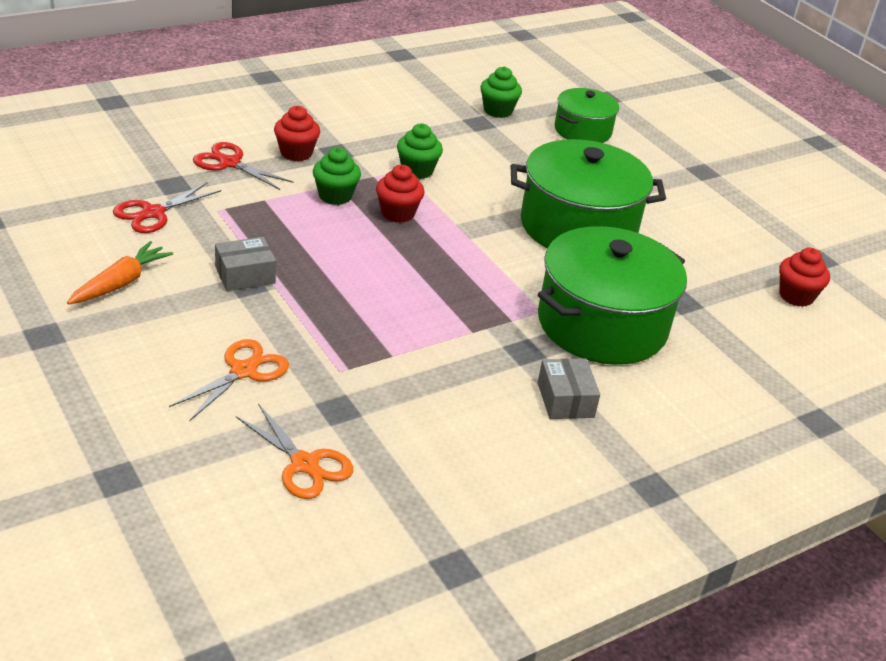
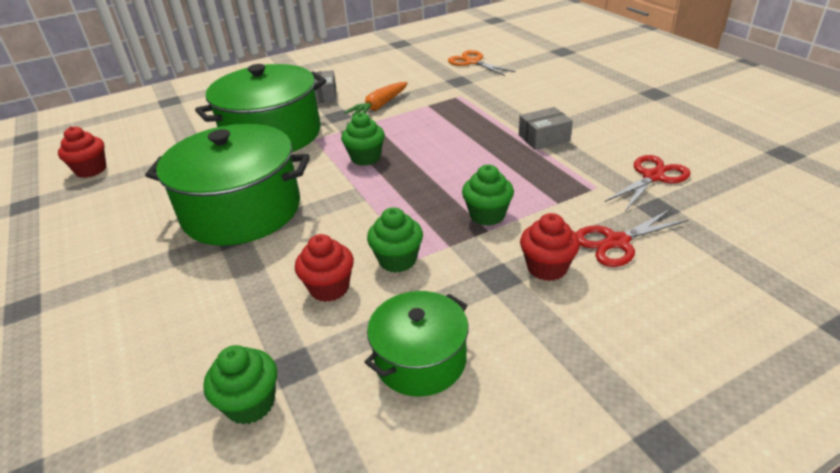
camera: 170 degrees left, 0 degrees up
(120, 283) = (632, 124): orange carrot -> orange carrot (379, 106)
(229, 163) = (617, 242): red scissors -> red scissors turned 120 degrees clockwise
(243, 371) = (519, 90): orange scissors -> none
(398, 213) = (422, 203): red cupcake -> red cupcake (329, 288)
(466, 273) = (365, 158): none -> green cupcake
(582, 131) = (133, 371): green pot -> green pot (420, 360)

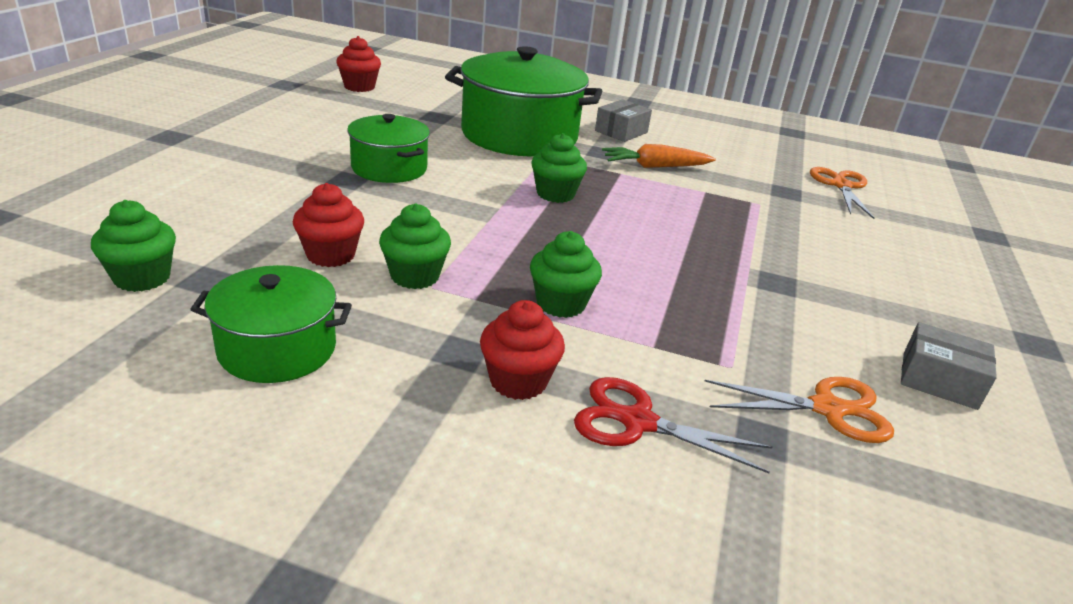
camera: 40 degrees right, 5 degrees down
(242, 210) = (389, 168): green pot -> green pot, size x0.56
(544, 138) = (770, 289): grey box -> grey box (939, 380)
(653, 177) = (827, 409): red scissors -> orange scissors

